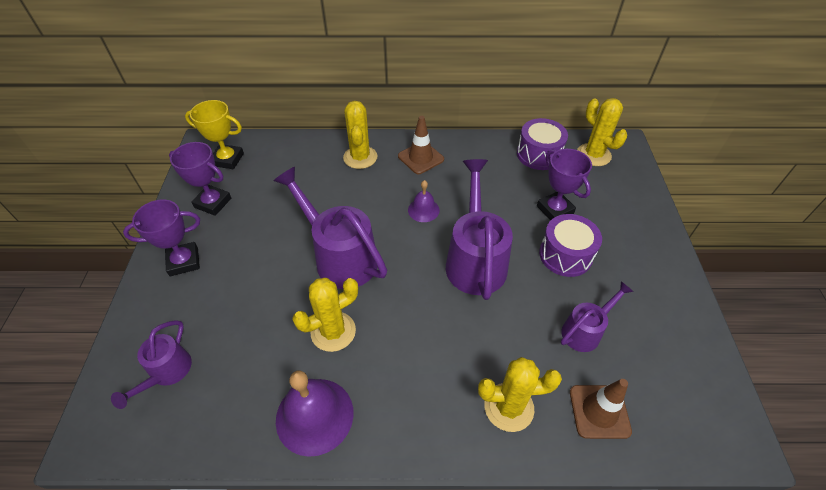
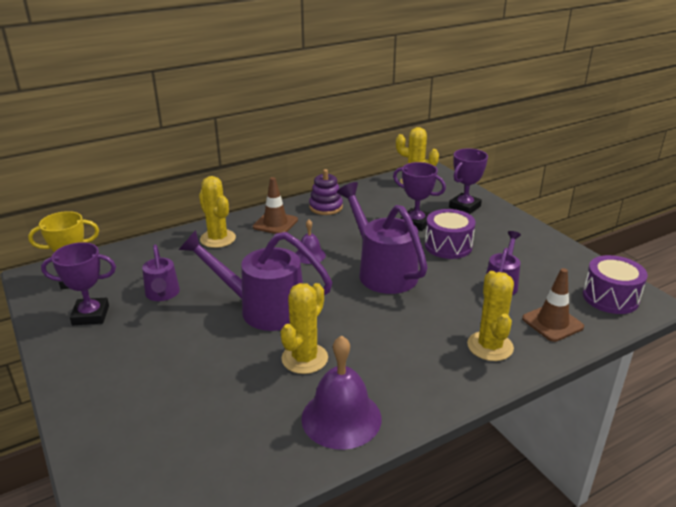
camera: 30 degrees left, 20 degrees down
(167, 373) = (163, 452): purple watering can -> purple watering can (162, 294)
(184, 261) = (100, 367): purple trophy -> purple trophy (464, 207)
(480, 155) = (326, 207): none -> purple stacking toy
(508, 407) = (490, 346): yellow cactus -> yellow cactus turned 60 degrees counterclockwise
(538, 154) = (373, 194): purple drum -> purple drum (610, 297)

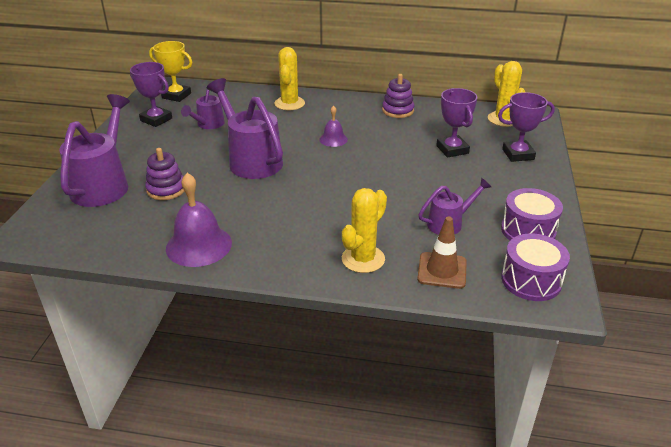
camera: 40 degrees right, 5 degrees up
(220, 382) = (166, 189): none -> purple stacking toy
(275, 223) = (343, 108): brown traffic cone -> none
(304, 358) = (230, 201): yellow cactus -> none
(382, 271) = (368, 172): purple watering can -> purple watering can (103, 184)
(448, 246) = (450, 177): purple drum -> purple drum (528, 231)

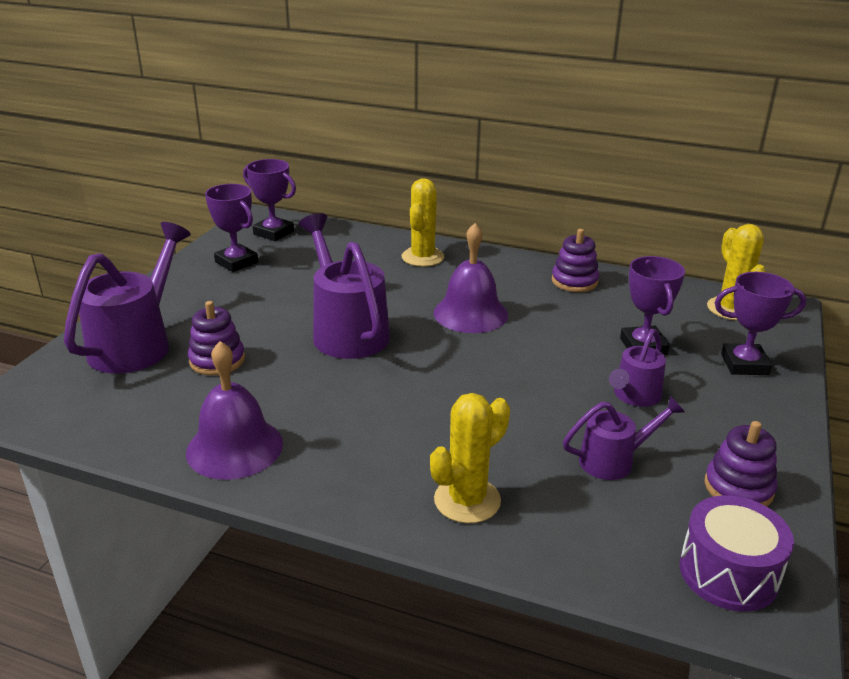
camera: 10 degrees right, 5 degrees down
(176, 96) = (273, 233): yellow trophy -> purple trophy
(208, 124) = (303, 275): purple watering can -> purple watering can (634, 396)
(333, 139) = (470, 313): purple bell -> purple bell, size x1.82
(442, 270) = (585, 536): brown traffic cone -> none
(528, 231) = (738, 488): purple drum -> purple stacking toy

